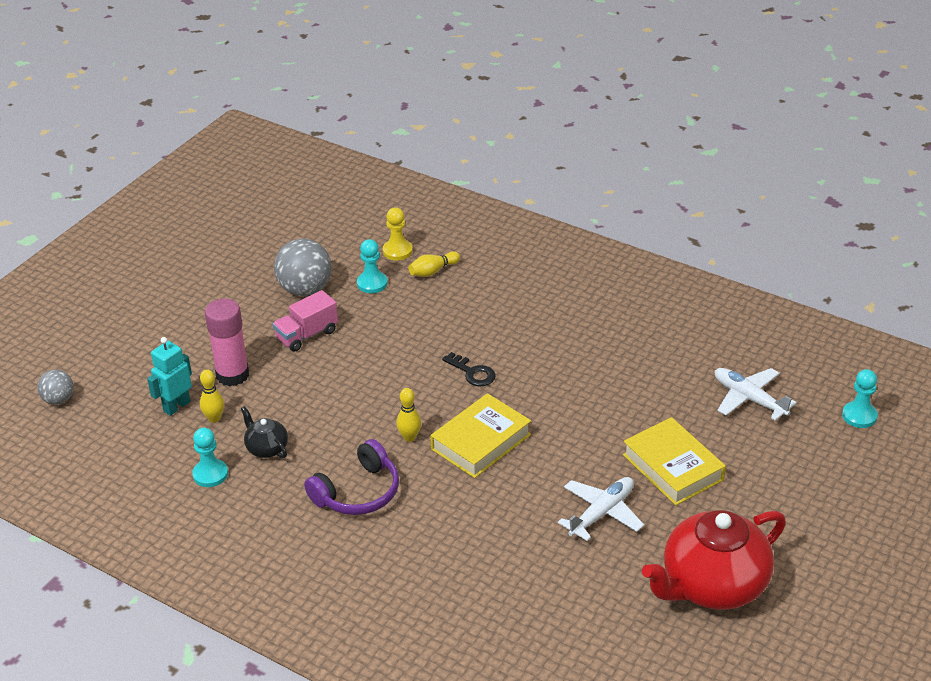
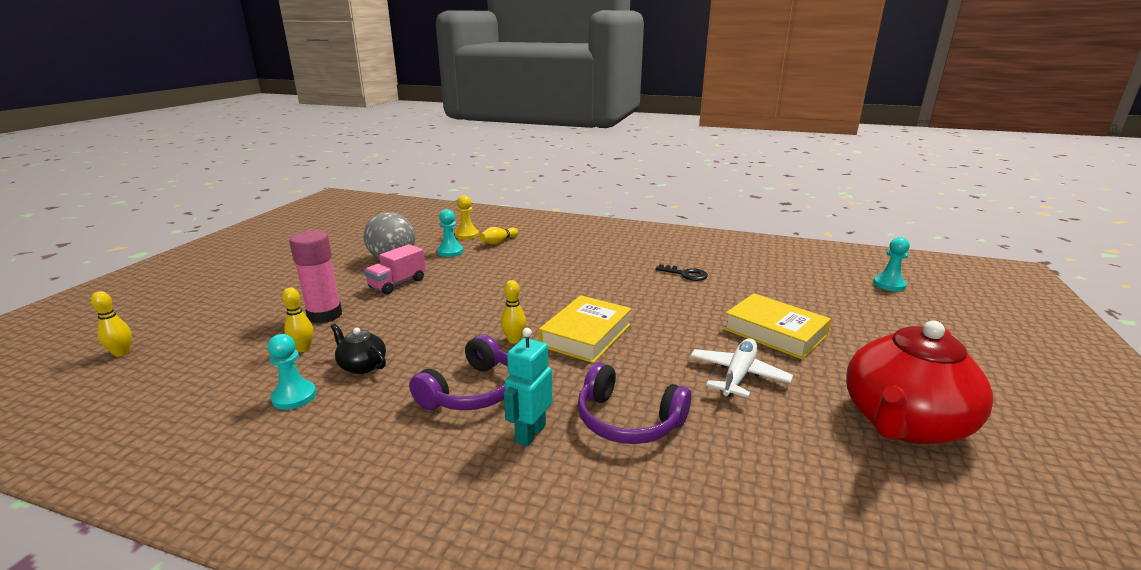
camera: 15 degrees left, 15 degrees down
(58, 399) = (122, 353): grey ball -> yellow bowling pin
(176, 406) = (261, 344): turquoise robot -> turquoise robot (530, 433)
(472, 372) = (556, 292): black key -> black key (685, 274)
(479, 544) = (628, 420): none -> purple headphones
(749, 399) = (795, 284): white plane -> none

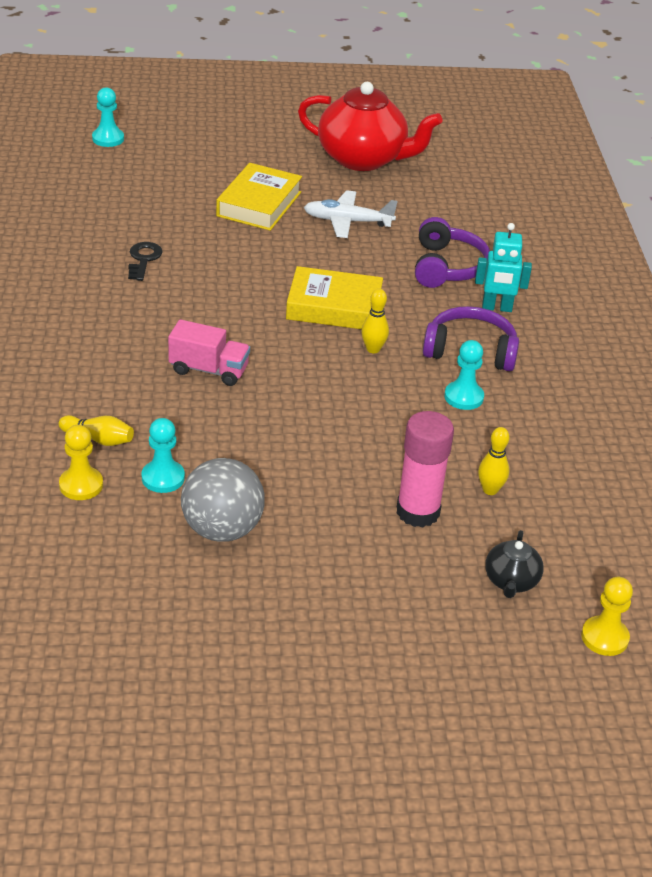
camera: 115 degrees left, 15 degrees up
(122, 353) = (604, 637): yellow bowling pin -> yellow pawn
(294, 396) = (557, 452): turquoise pawn -> turquoise pawn (463, 397)
(362, 366) = (485, 432): black teapot -> black teapot (511, 581)
(397, 284) = (300, 487): pink truck -> pink truck (209, 370)

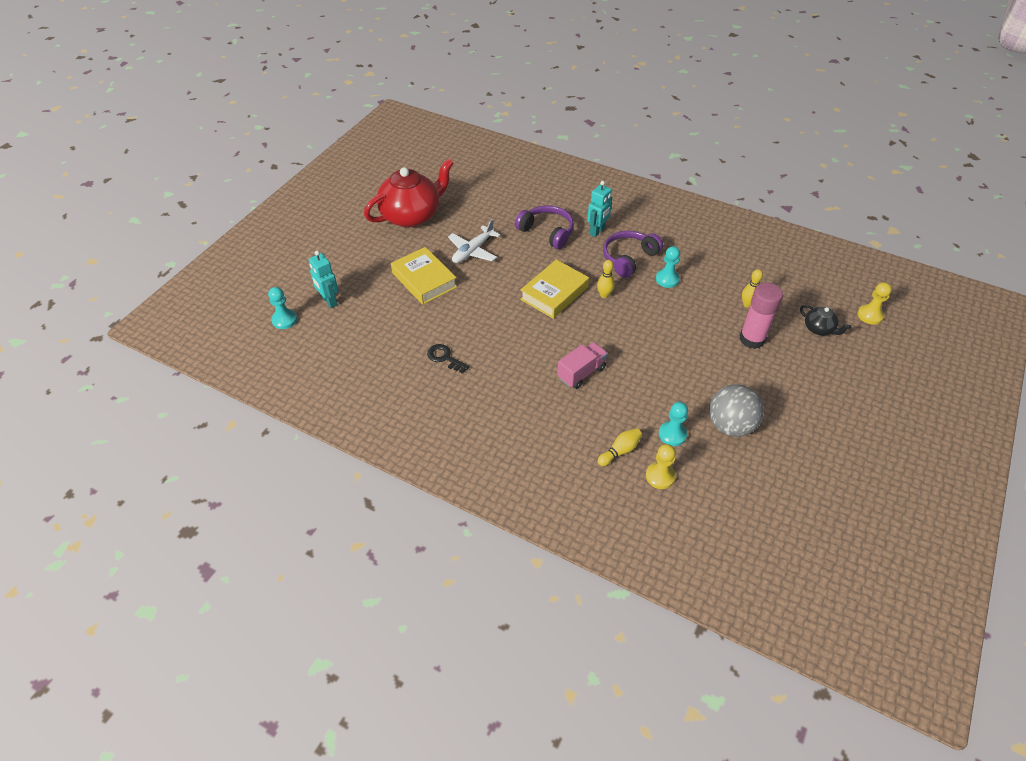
camera: 55 degrees left, 10 degrees up
(162, 155) = (329, 301): none -> turquoise robot

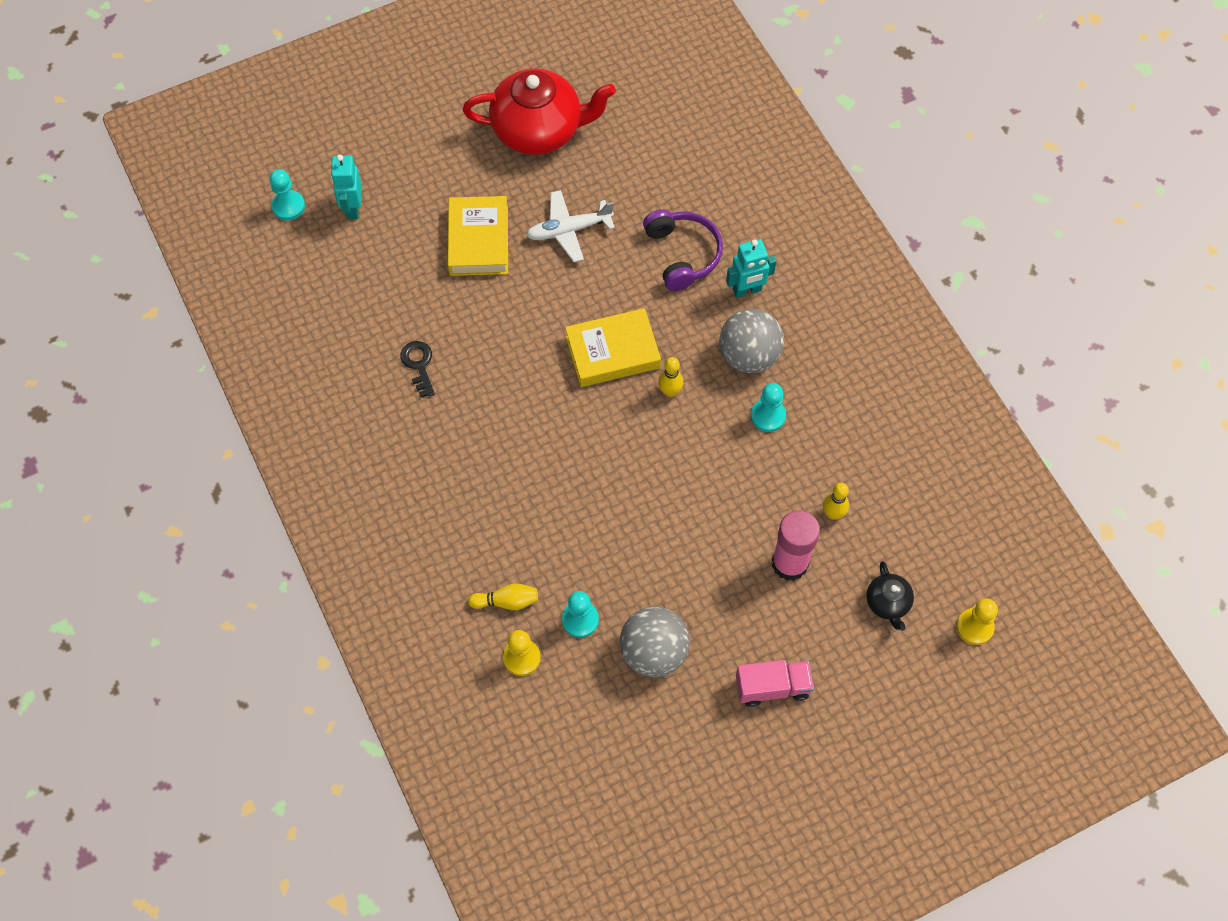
camera: 35 degrees right, 15 degrees up
(581, 373) = (550, 480): pink truck -> pink truck (772, 687)
(629, 258) = (749, 356): purple headphones -> grey ball

